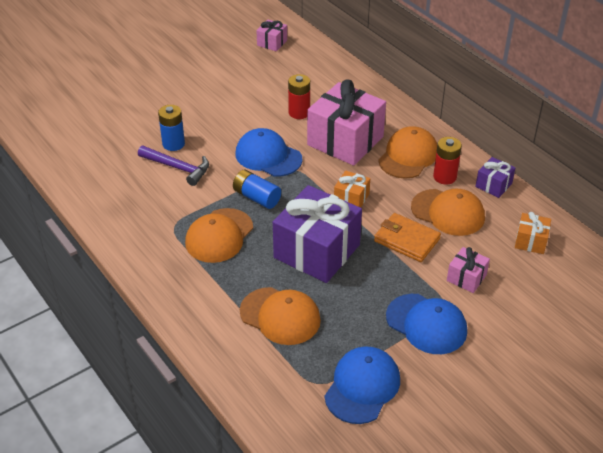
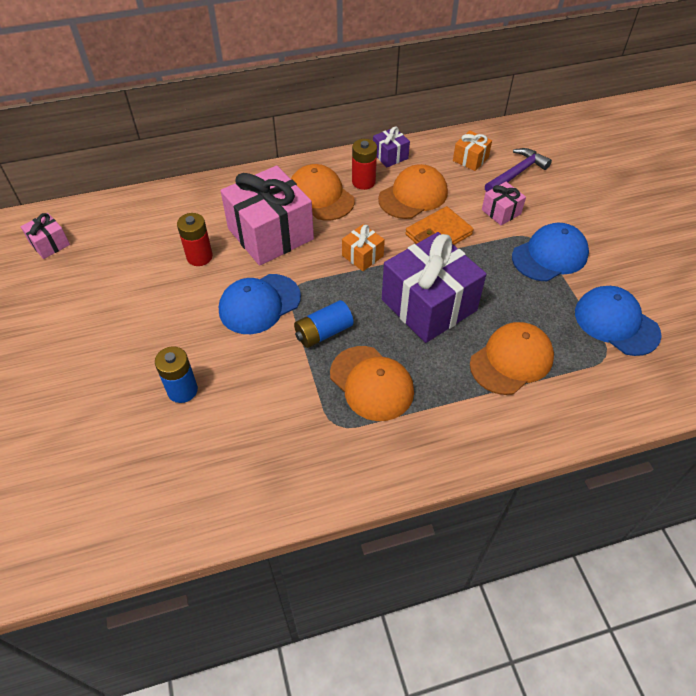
camera: 70 degrees left, 10 degrees up
(178, 168) = (232, 396): purple hammer -> purple hammer (517, 173)

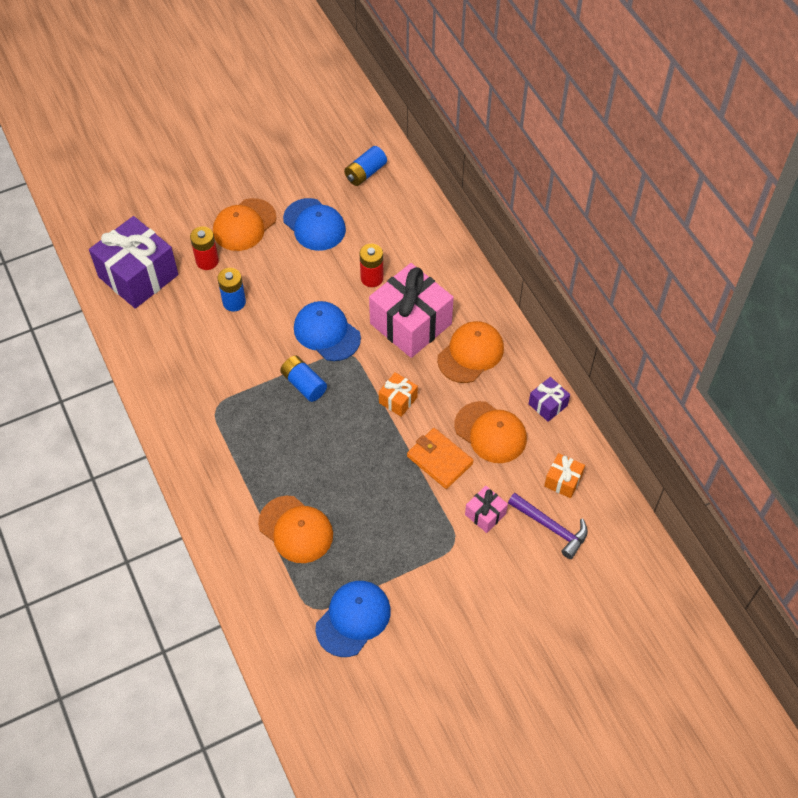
camera: 80 degrees right, 5 degrees up
(50, 244) = (365, 173): pink gift -> blue battery
(363, 182) = (500, 386): red battery -> red battery (207, 261)
(371, 383) = (257, 426): orange cap -> orange cap (244, 225)
(429, 305) = (348, 460): purple gift -> purple gift (138, 276)
(550, 255) = (431, 561): blue cap -> blue cap (314, 225)

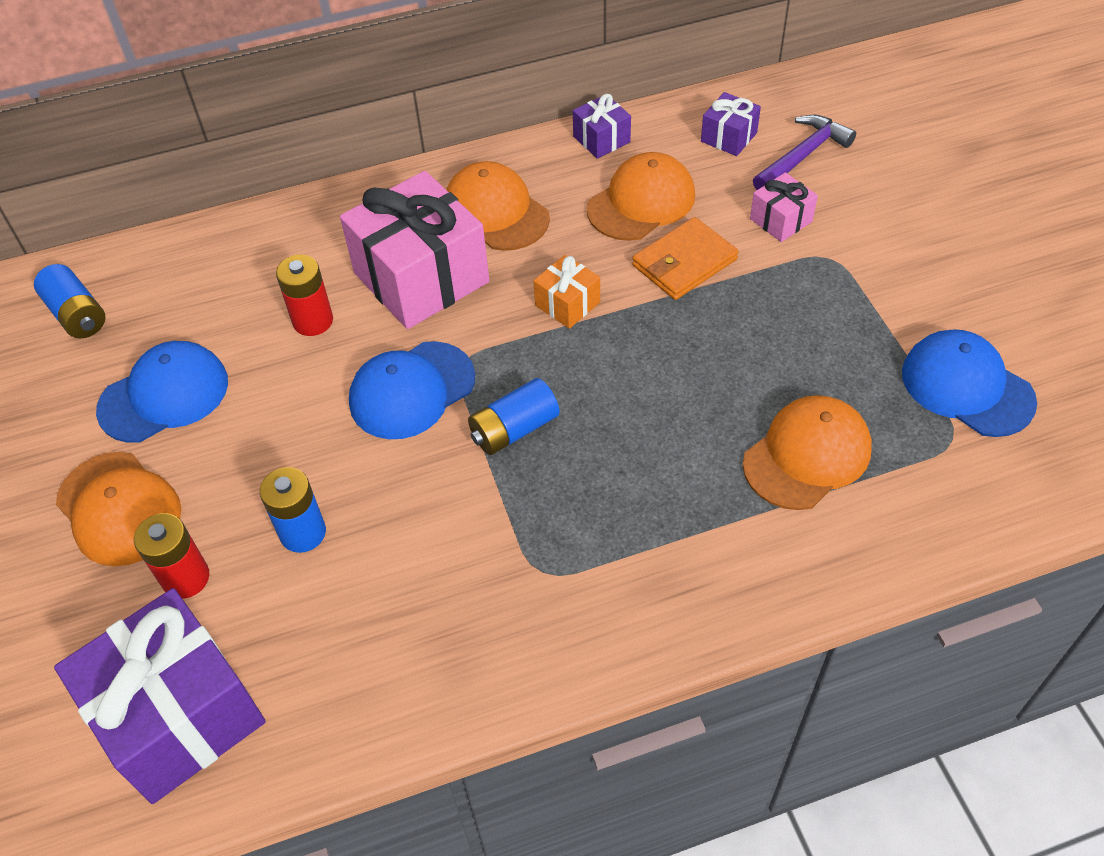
camera: 80 degrees left, 5 degrees down
(563, 481) = (728, 137): orange gift -> purple gift

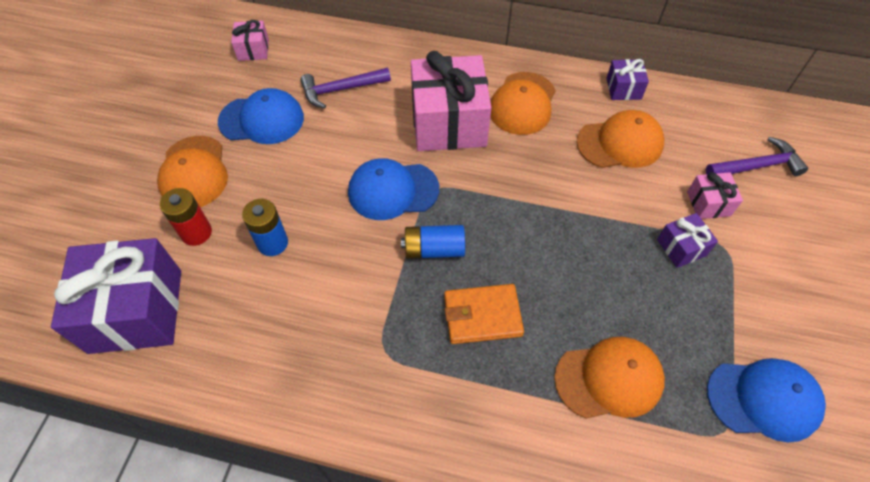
camera: 30 degrees right, 5 degrees up
(77, 314) = (253, 50): blue battery -> pink gift
(246, 306) = (340, 90): none -> purple hammer
(313, 321) = (369, 117): red battery -> none
(496, 211) = (522, 103): orange cap -> orange cap turned 150 degrees counterclockwise
(567, 304) = (524, 186): orange gift -> none
(684, 262) = (620, 198): orange wallet -> orange wallet (482, 316)
(728, 137) = (712, 128): purple gift -> purple gift (681, 247)
(967, 387) = (763, 399): blue cap -> blue cap turned 105 degrees clockwise

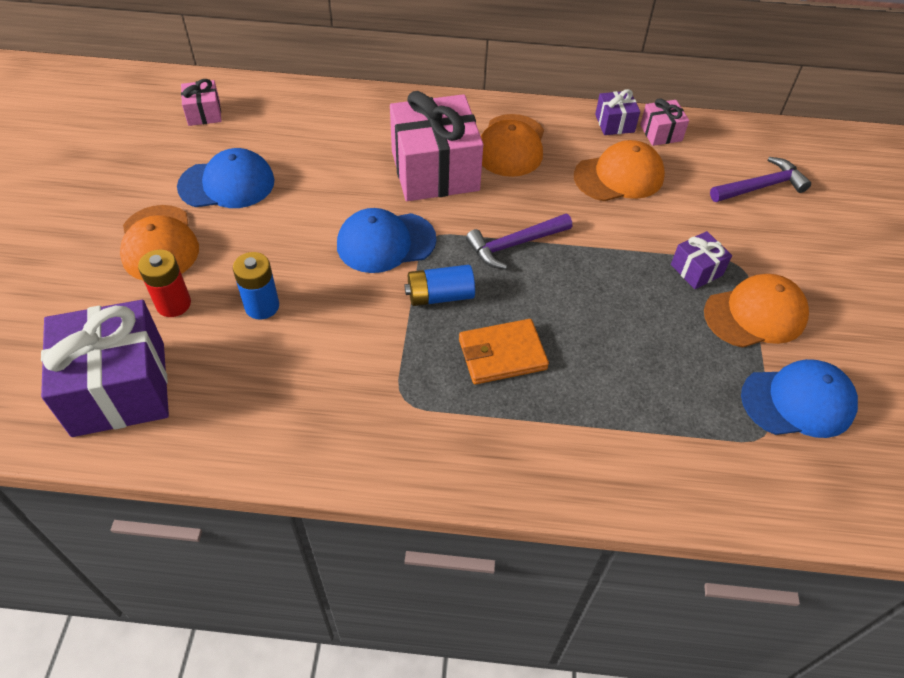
camera: 10 degrees left, 5 degrees down
(340, 90) = (310, 147): purple hammer -> purple hammer (514, 245)
(609, 379) = (642, 400): orange cap -> orange cap (755, 314)
(708, 203) = (717, 226): pink gift -> pink gift (661, 133)

